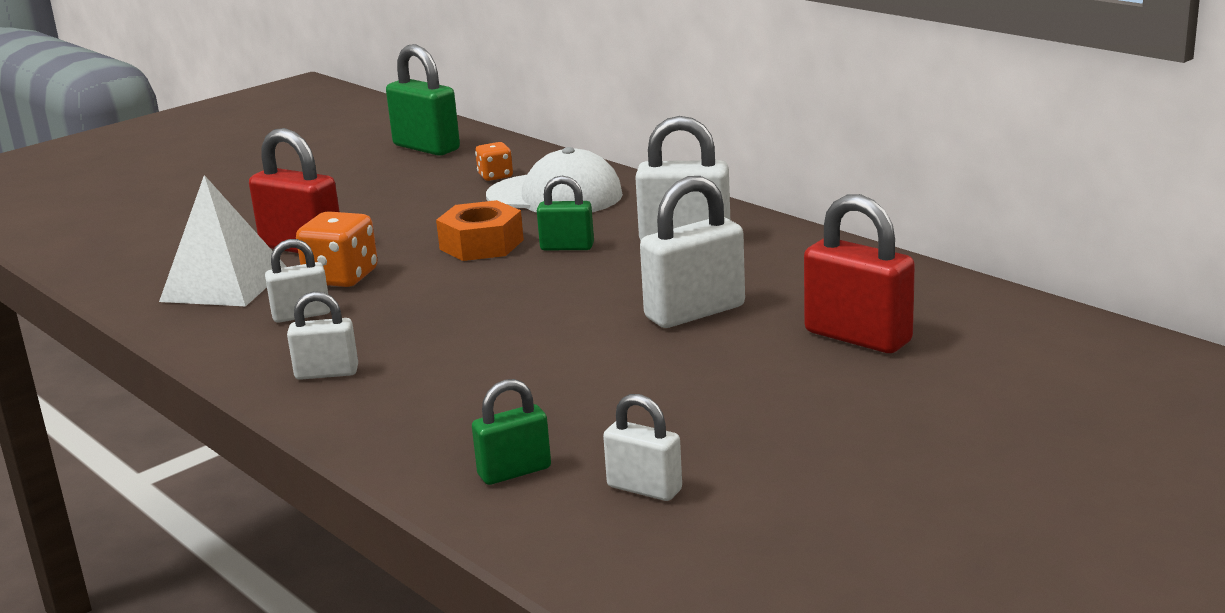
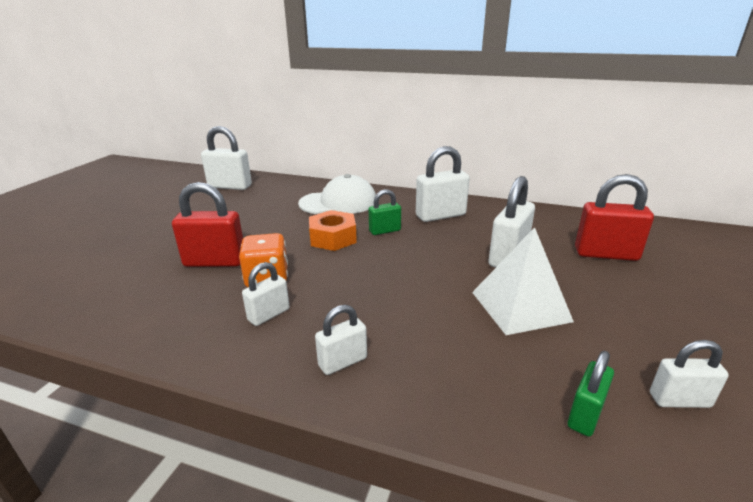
camera: 30 degrees left, 5 degrees up
(224, 284) = (182, 302): white pyramid -> white pyramid (520, 306)
(426, 148) = (230, 186): green padlock -> white padlock
(495, 176) = (290, 196): orange dice -> none

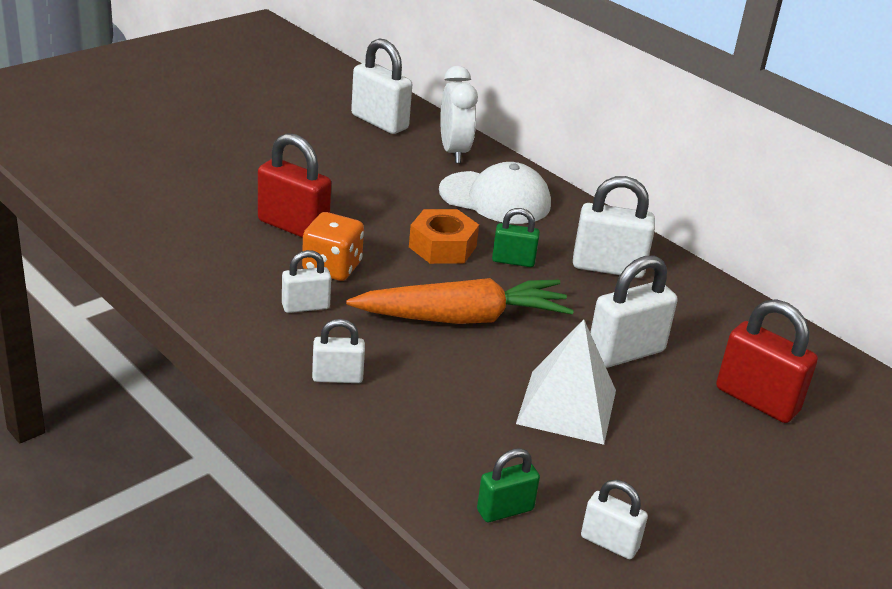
camera: 25 degrees right, 5 degrees up
(290, 188) = (454, 152): none -> white clock
(391, 276) = (462, 318): none -> orange carrot

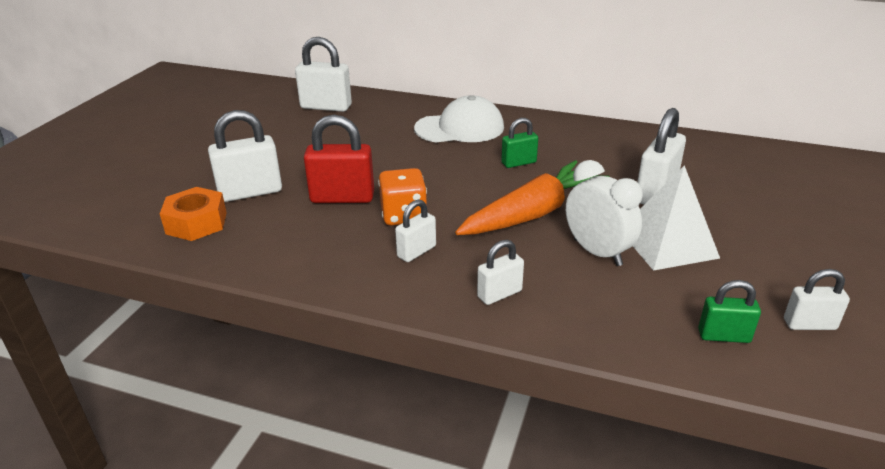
camera: 25 degrees left, 0 degrees up
(442, 247) = (463, 171): orange nut -> orange nut (196, 223)
(454, 152) = (398, 109): white clock -> white clock (597, 252)
(505, 510) = (724, 336): green padlock -> green padlock turned 60 degrees clockwise
(608, 267) = (579, 144): white padlock -> white padlock (250, 192)
(757, 400) = (760, 189): red padlock -> none

